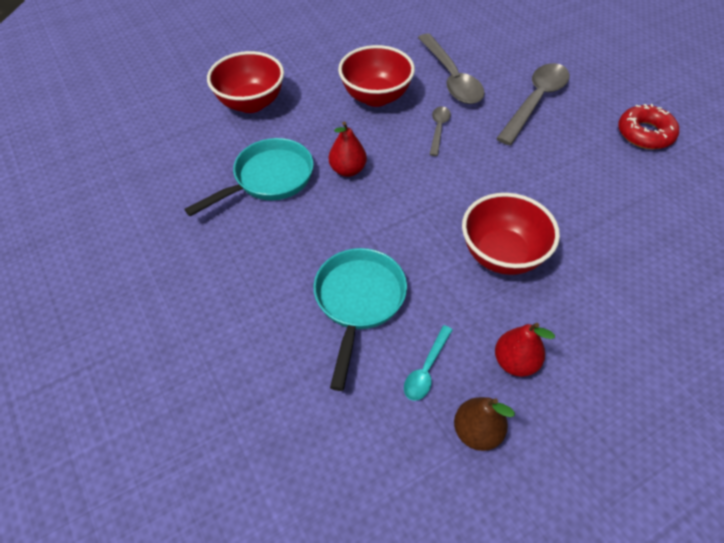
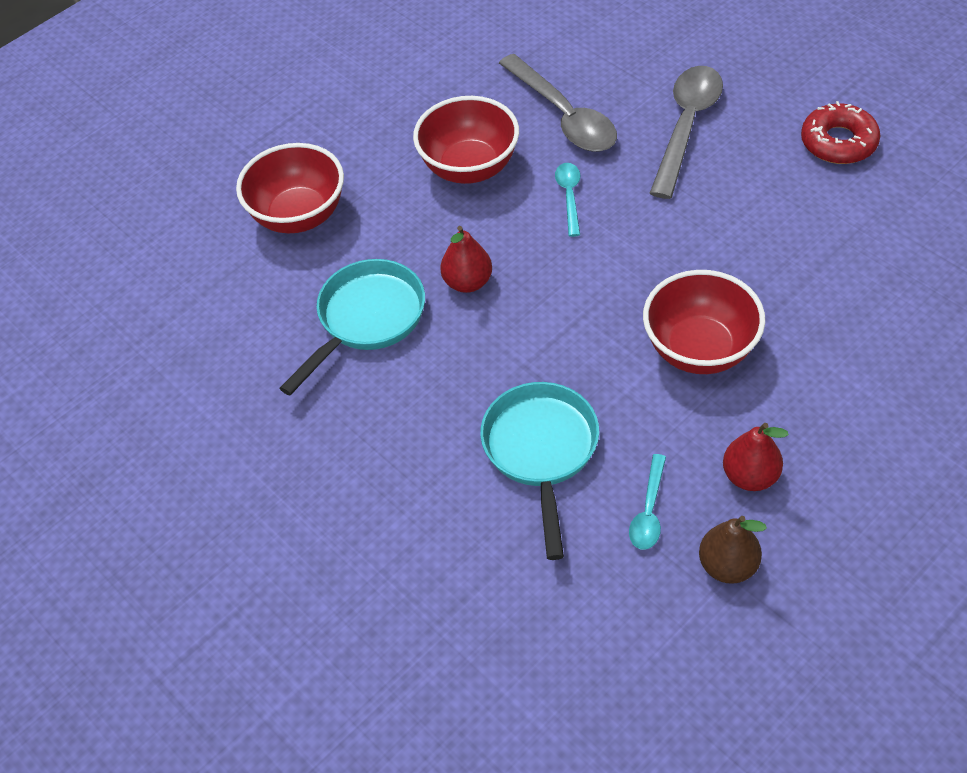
camera: 10 degrees left, 0 degrees up
(438, 129) = (569, 196): grey spoon -> turquoise spoon

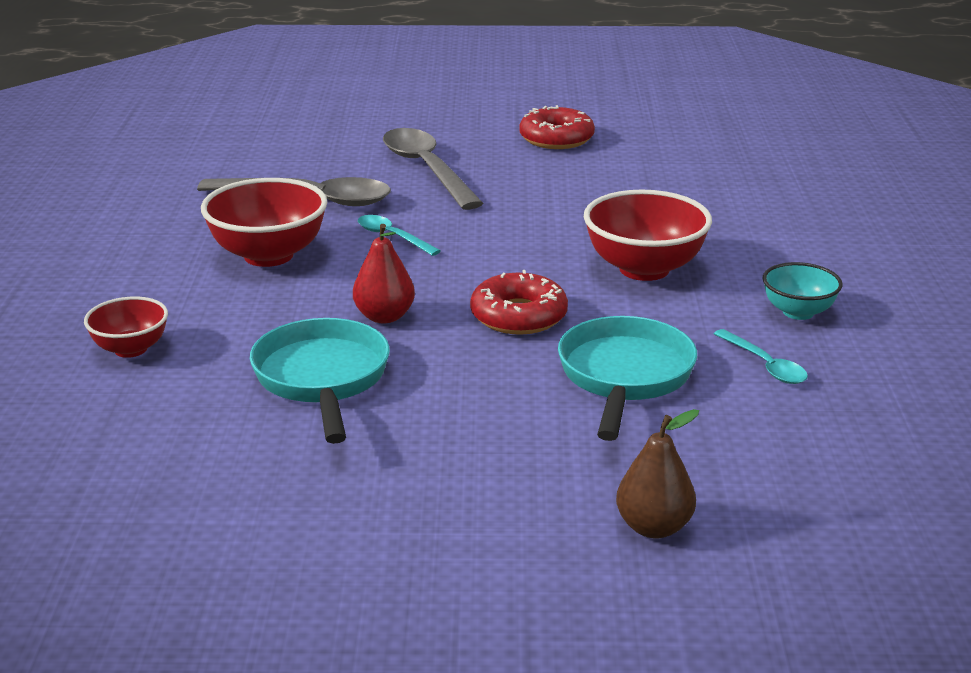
camera: 50 degrees left, 25 degrees down
(299, 215) = (130, 349): red bowl -> red bowl, size x0.58
(541, 451) = (624, 377): turquoise pan -> turquoise pan turned 60 degrees clockwise
(550, 341) = (518, 316): none -> red donut
(727, 565) = (870, 362): brown pear -> brown pear (654, 527)
(750, 476) = (798, 312): red pear -> turquoise bowl

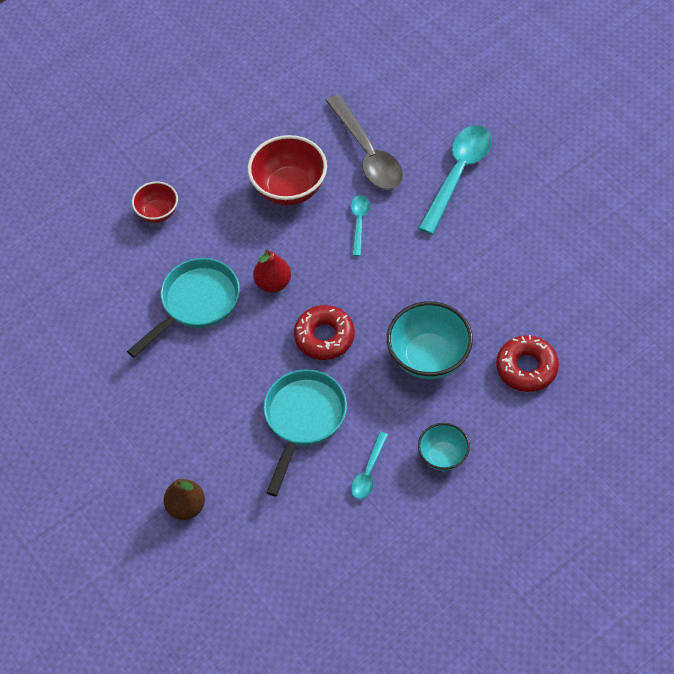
camera: 55 degrees right, 30 degrees up
(427, 169) = (458, 174): grey spoon -> turquoise spoon
(556, 138) = (568, 203): red donut -> red donut (526, 368)
(624, 377) = (303, 419): turquoise pan -> turquoise pan turned 45 degrees counterclockwise
(644, 269) = (428, 357): red bowl -> turquoise bowl

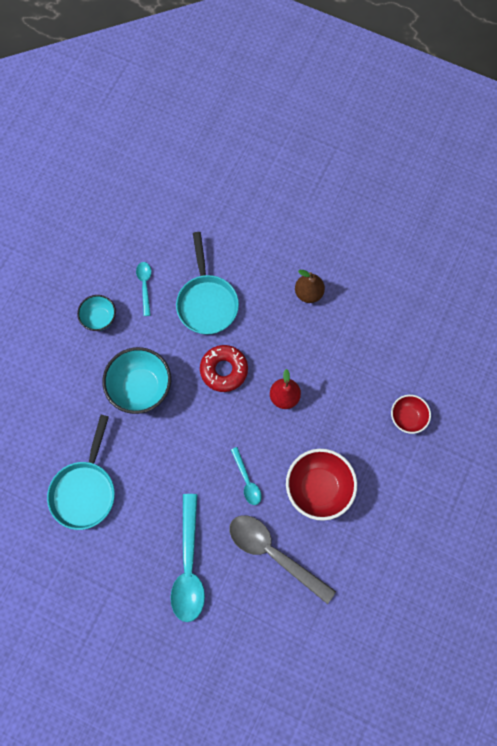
camera: 150 degrees right, 15 degrees up
(186, 507) = (251, 212): brown pear -> brown pear (308, 293)
(196, 303) = (331, 354): turquoise pan -> turquoise pan (85, 490)
(526, 368) = (66, 411): red donut -> none

